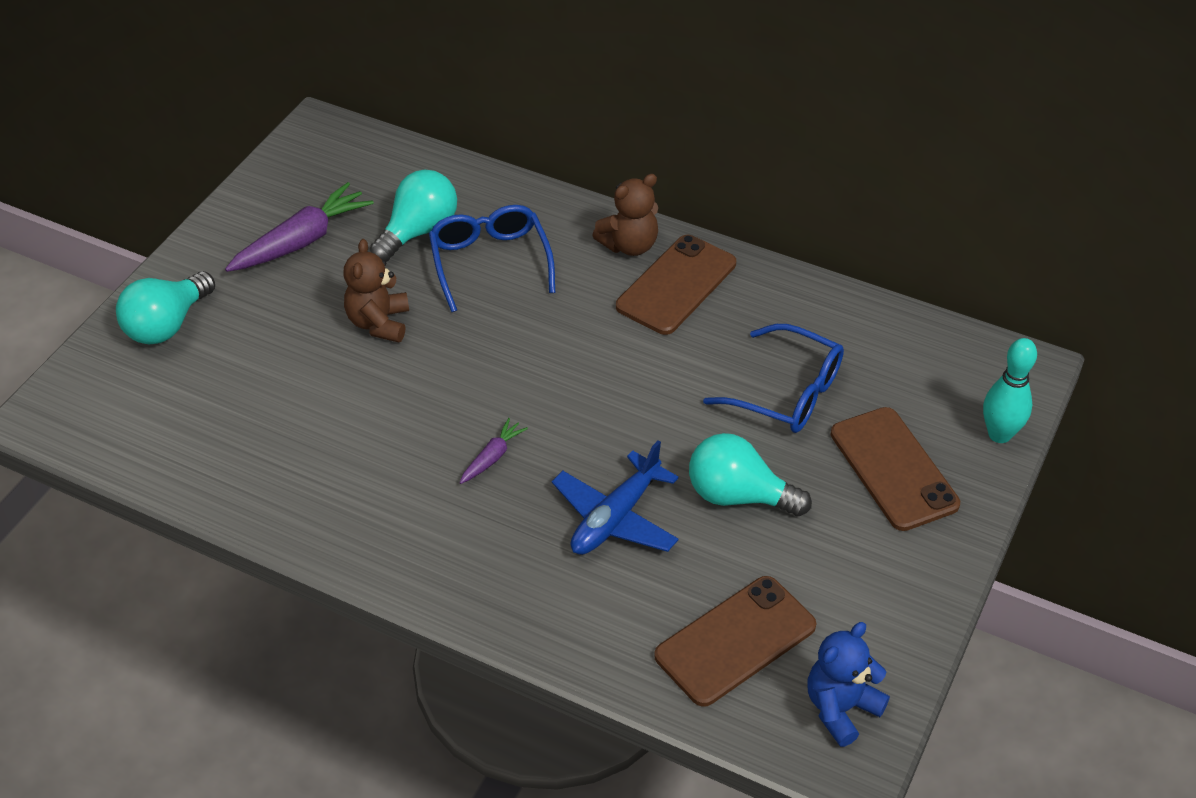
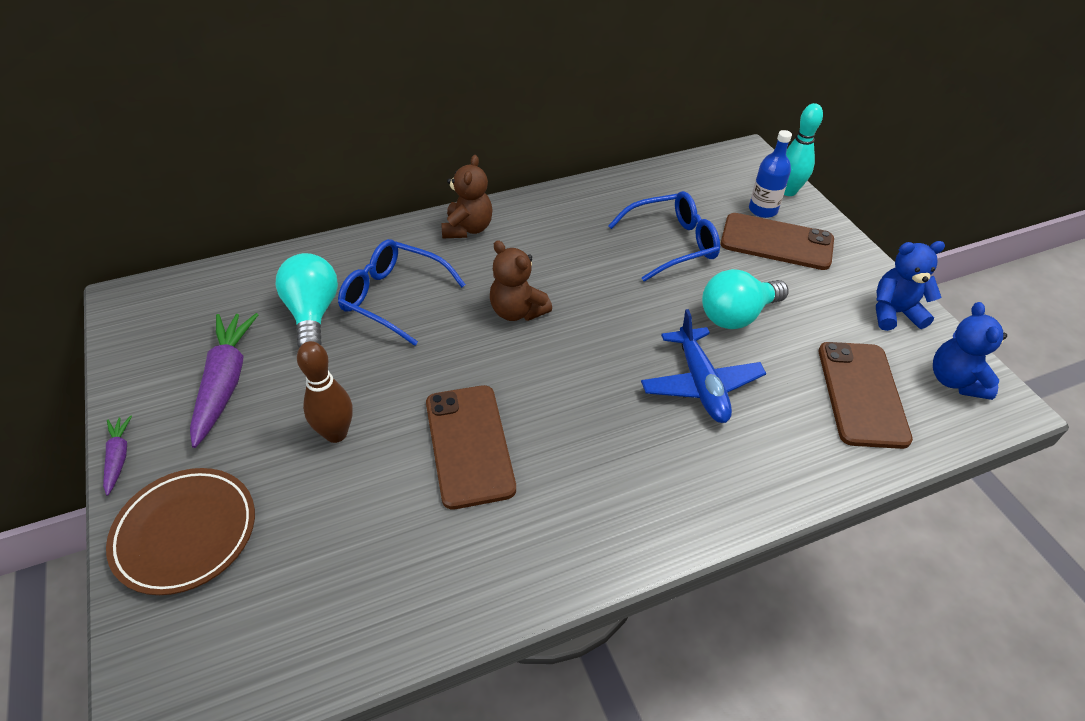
camera: 50 degrees left, 0 degrees up
(167, 325) = (185, 533): turquoise light bulb -> brown plate
(321, 334) = (336, 433): none -> brown bowling pin
(379, 323) = (371, 392): brown teddy bear -> brown teddy bear (517, 311)
(492, 457) = (578, 413): purple carrot -> purple carrot (118, 458)
(676, 285) = (528, 231): brown phone -> brown phone (469, 445)
(892, 616) = (894, 313): none -> blue teddy bear
(936, 431) = (762, 210): none -> blue bottle

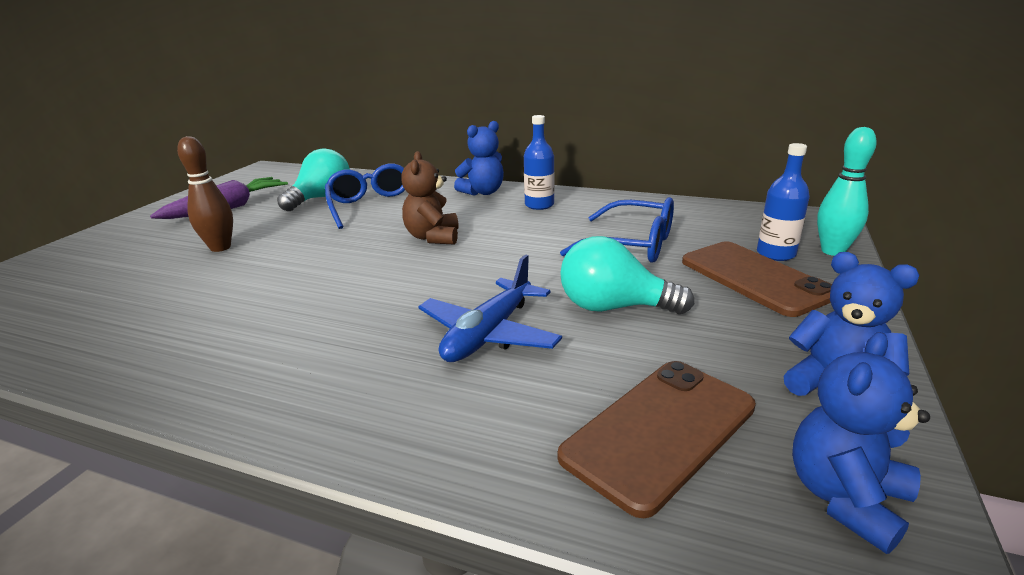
camera: 45 degrees right, 20 degrees down
(118, 458) = (133, 216): purple carrot -> none
(185, 533) = (84, 253): brown plate -> none
(467, 228) = (483, 192): brown teddy bear -> blue teddy bear
(469, 445) = (264, 285): brown phone -> none
(543, 225) = (539, 205): none -> blue bottle

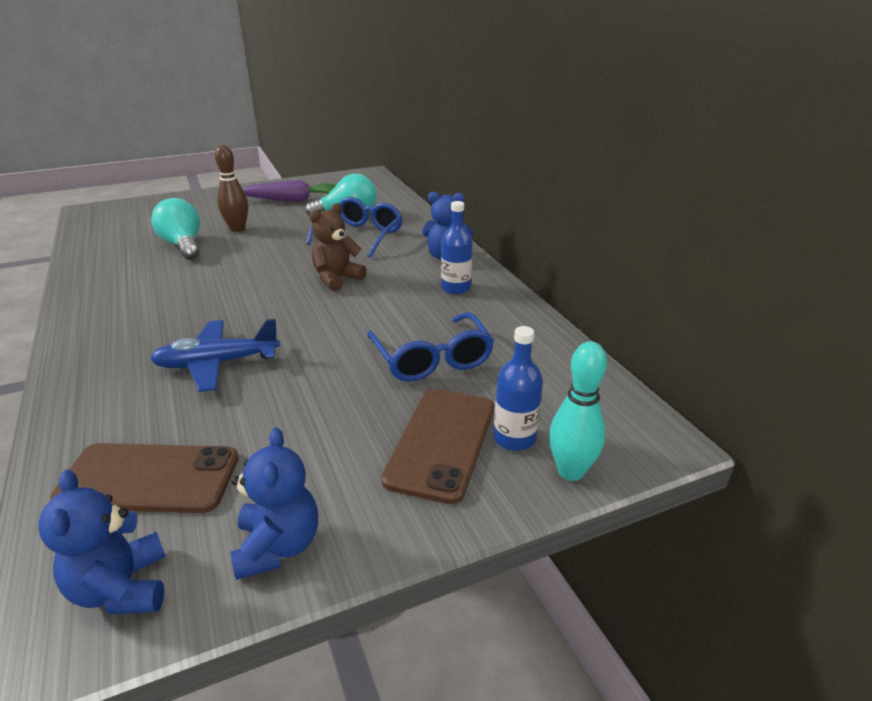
camera: 45 degrees right, 5 degrees up
(613, 307) = (306, 395): turquoise light bulb -> turquoise light bulb (183, 245)
(845, 498) = (122, 588): blue teddy bear -> blue teddy bear turned 105 degrees counterclockwise

